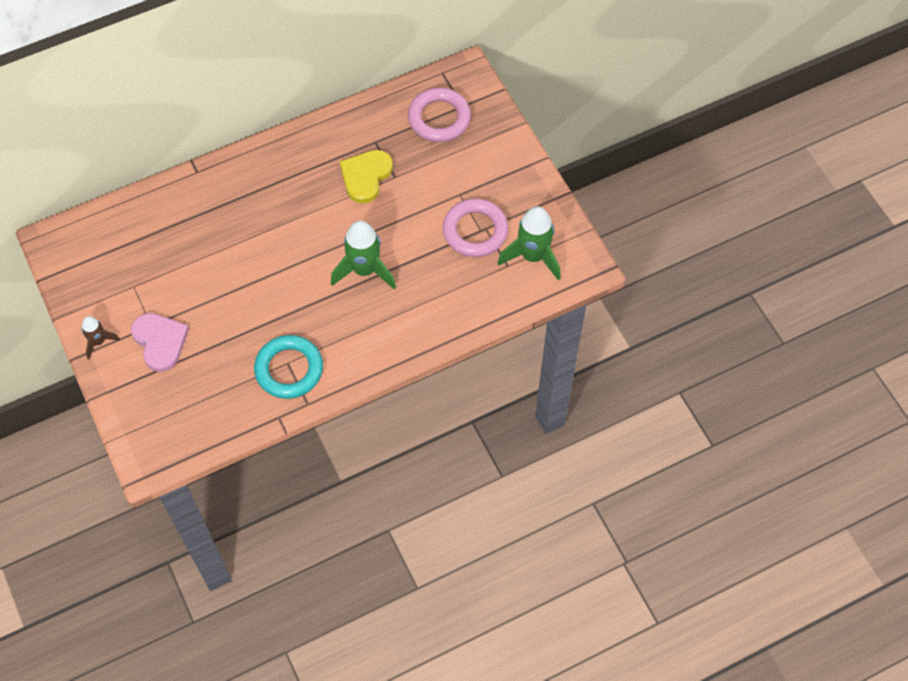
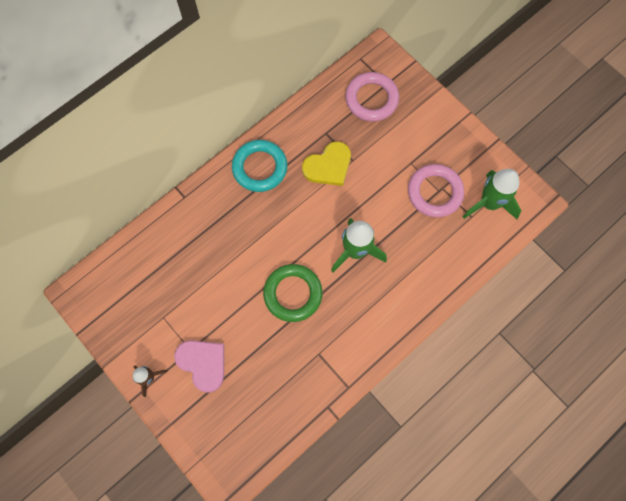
camera: 15 degrees left, 10 degrees up
(280, 296) = (293, 294): none -> green ring
(289, 369) = (322, 360): turquoise ring -> turquoise ring (260, 168)
(366, 176) = (328, 166): yellow heart -> yellow heart turned 135 degrees counterclockwise

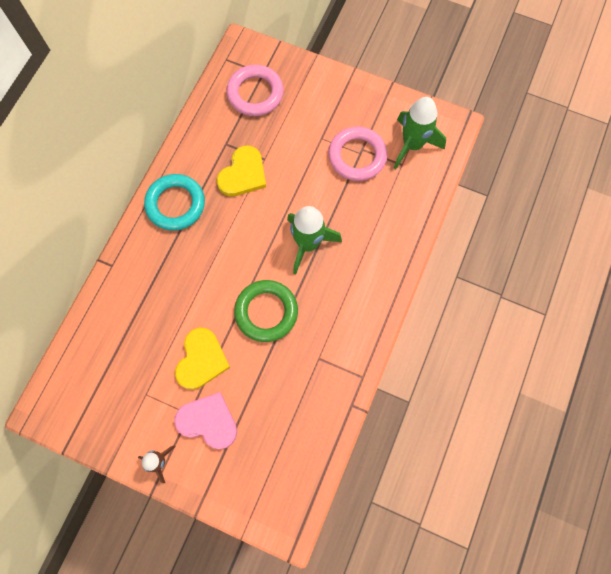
camera: 25 degrees left, 0 degrees up
(221, 309) = (201, 360): none -> yellow heart

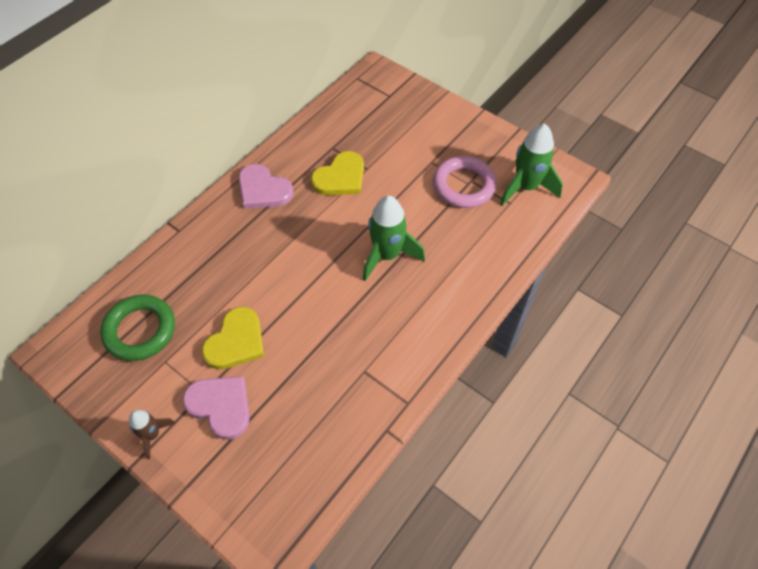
camera: 15 degrees right, 15 degrees down
(175, 204) = (263, 190): turquoise ring -> pink heart
(255, 93) = (376, 111): pink ring -> none
(266, 312) = (321, 310): green ring -> green ring (140, 330)

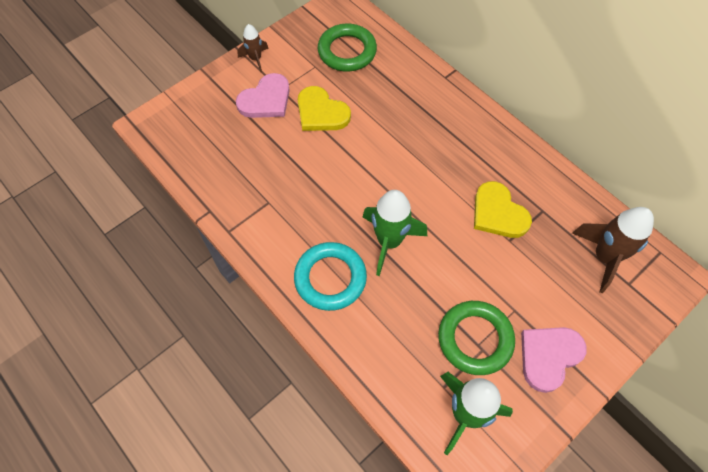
camera: 100 degrees right, 5 degrees up
(263, 190) = (487, 143): pink heart -> pink heart (549, 356)
(369, 109) = (604, 257): none -> brown rocket
(437, 297) = (330, 278): none -> turquoise ring
(464, 185) = (475, 339): pink ring -> green ring

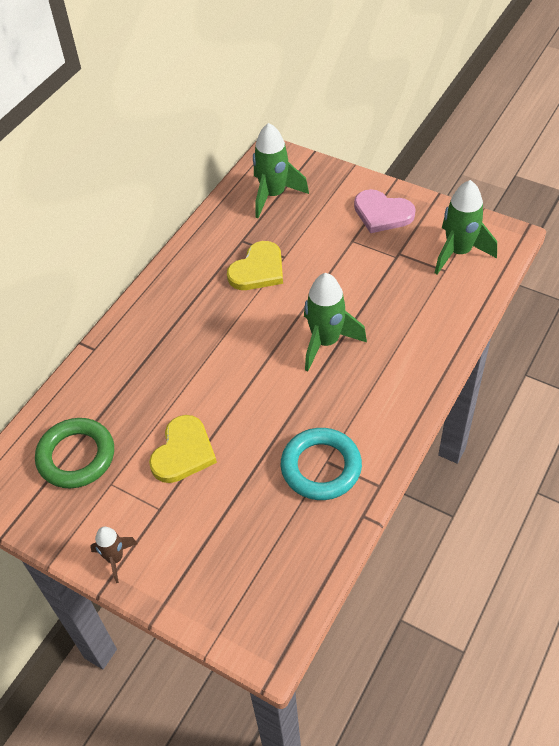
camera: 105 degrees left, 10 degrees down
(266, 100) = (182, 519): pink heart -> none
(330, 278) = (388, 376): turquoise ring -> turquoise ring (321, 467)
(475, 339) = (392, 260): green ring -> none
(604, 257) = (273, 195): brown rocket -> green rocket

